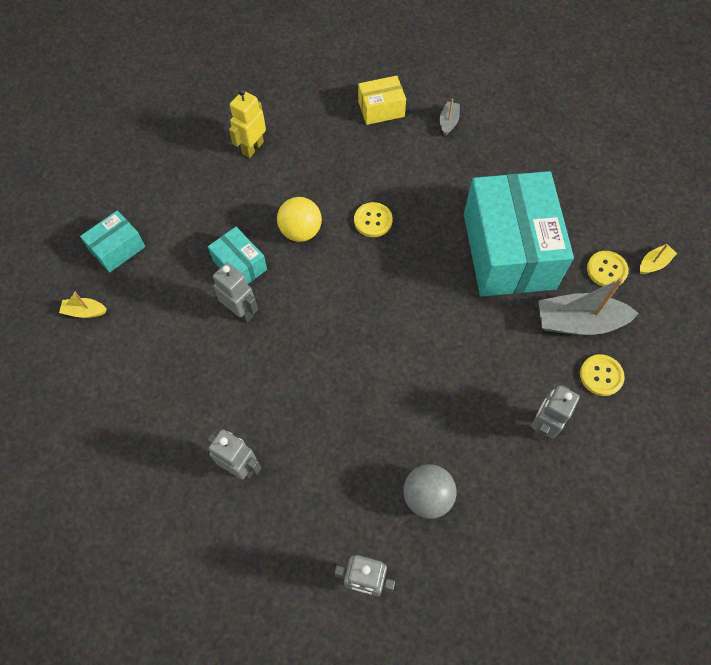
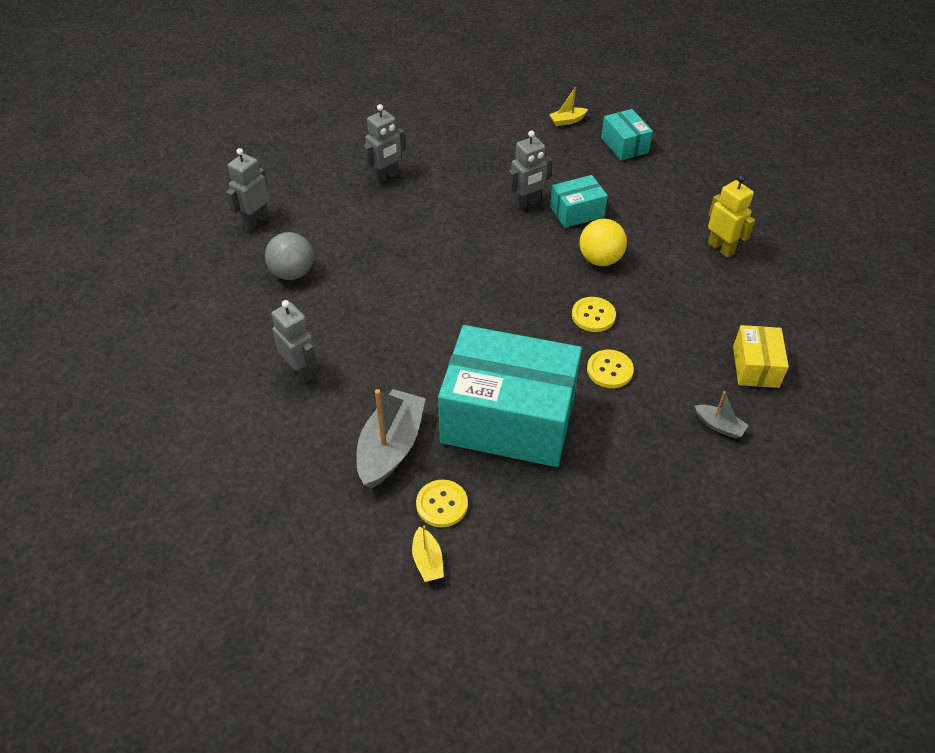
camera: 110 degrees right, 15 degrees down
(85, 311) = (567, 121): yellow boat -> yellow boat turned 135 degrees counterclockwise
(601, 375) = (322, 441): yellow button -> yellow button (609, 370)

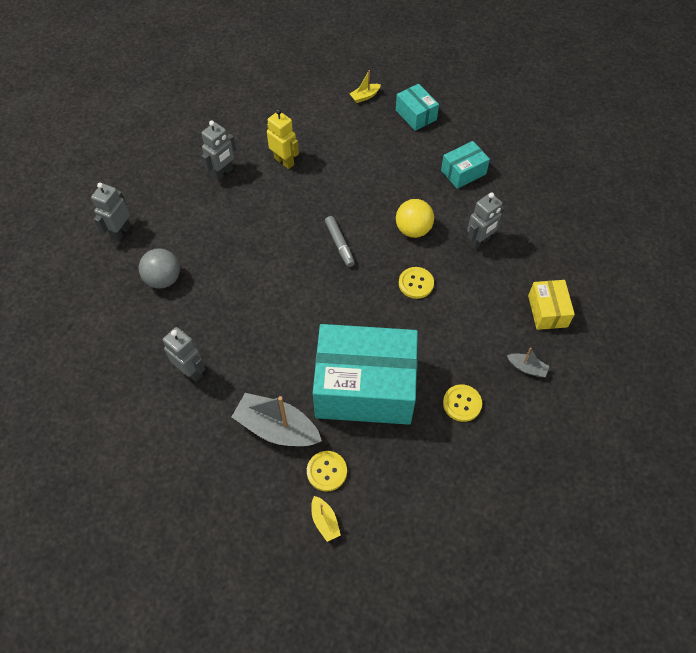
camera: 10 degrees left, 10 degrees up
(391, 447) = (277, 428): grey boat -> grey boat turned 75 degrees counterclockwise
(508, 263) = (339, 244): none -> grey marker
(527, 203) = (345, 183): grey robot -> grey robot (479, 242)
(577, 212) = (387, 186): turquoise box -> turquoise box (463, 172)
(609, 370) = (436, 331): yellow button -> yellow button (462, 403)
(721, 248) = (507, 205): yellow robot -> yellow robot (284, 161)

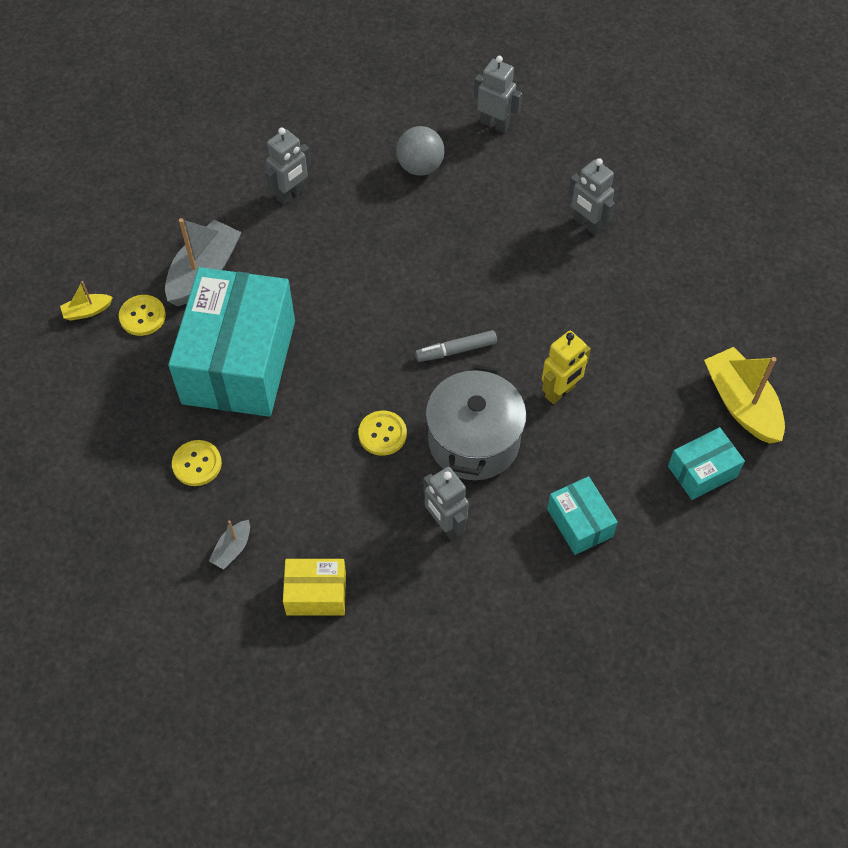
camera: 95 degrees right, 0 degrees up
(284, 161) = (607, 294): yellow robot -> yellow robot (560, 392)
(365, 96) = (741, 404): yellow boat -> yellow boat, size x2.08
(413, 230) = (474, 441): yellow ball -> grey pot

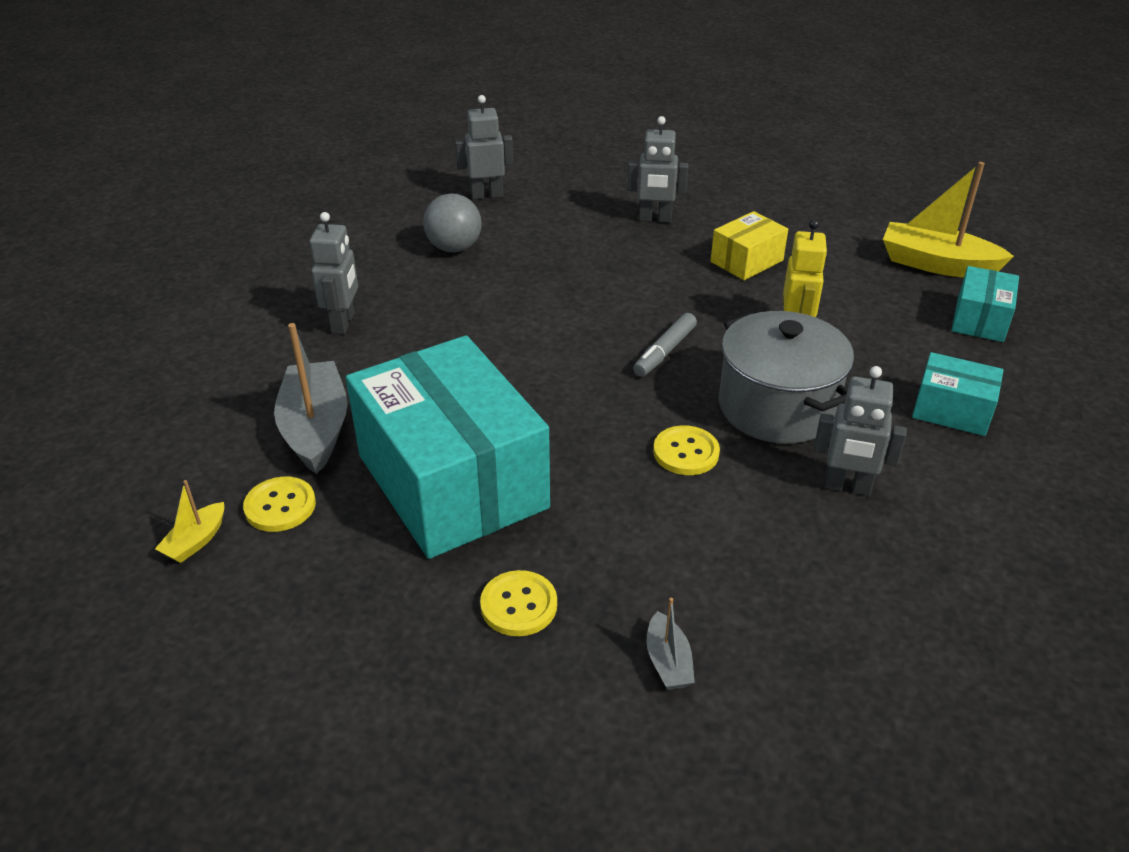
camera: 40 degrees left, 20 degrees down
(316, 594) = (816, 638): yellow box -> yellow box (746, 261)

